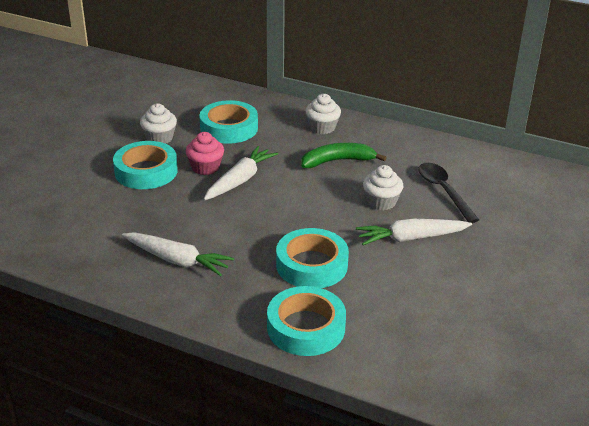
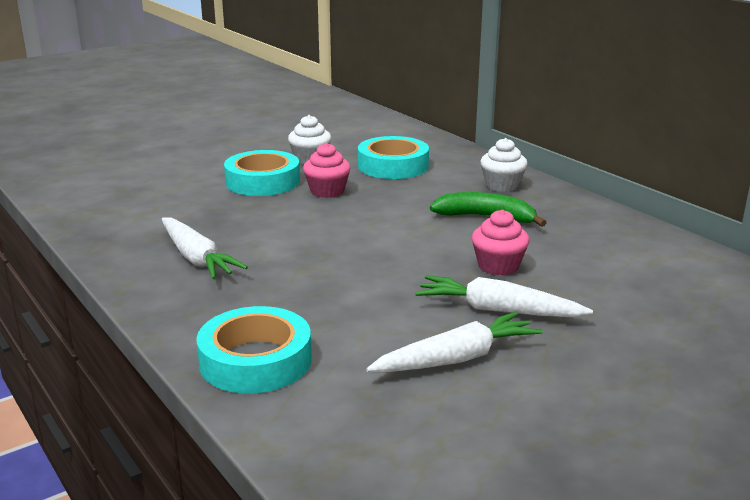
camera: 30 degrees right, 10 degrees down
(240, 180) = (350, 209): white carrot -> white carrot (456, 359)
(311, 265) = (338, 302): turquoise tape -> none
(381, 202) = (498, 266): white cupcake -> pink cupcake
(443, 191) = (597, 275): black spoon -> none

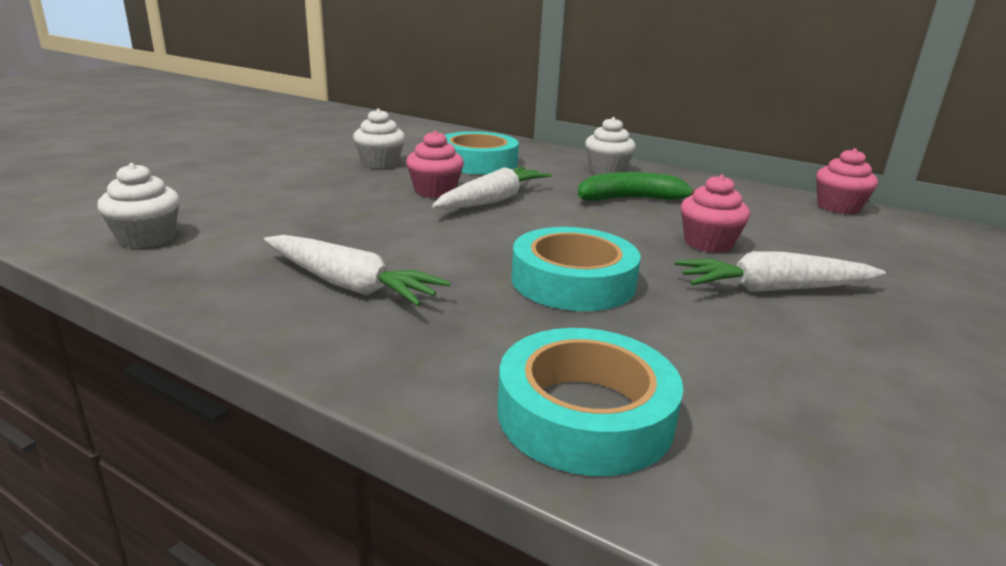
camera: 25 degrees left, 0 degrees up
(103, 207) = (147, 238): none -> white cupcake
(262, 181) = (346, 189): turquoise tape -> turquoise tape (573, 281)
(456, 359) = (814, 354): white carrot -> white carrot (492, 200)
(684, 249) = (838, 207): none -> pink cupcake

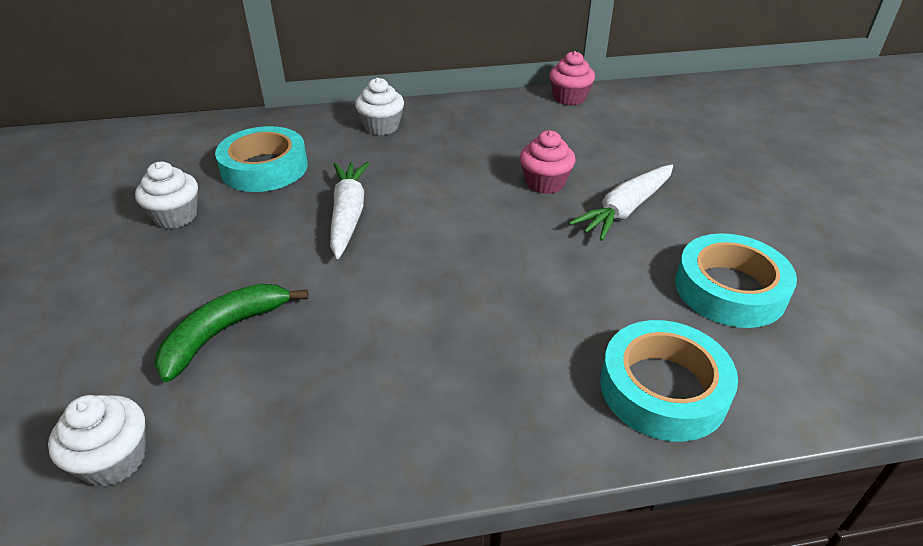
camera: 40 degrees left, 15 degrees up
(349, 285) = (384, 384): white carrot -> none
(435, 191) = (285, 229): pink cupcake -> none
(573, 281) = (518, 276): turquoise tape -> turquoise tape (730, 289)
(631, 199) = (442, 157): green banana -> green banana (224, 332)

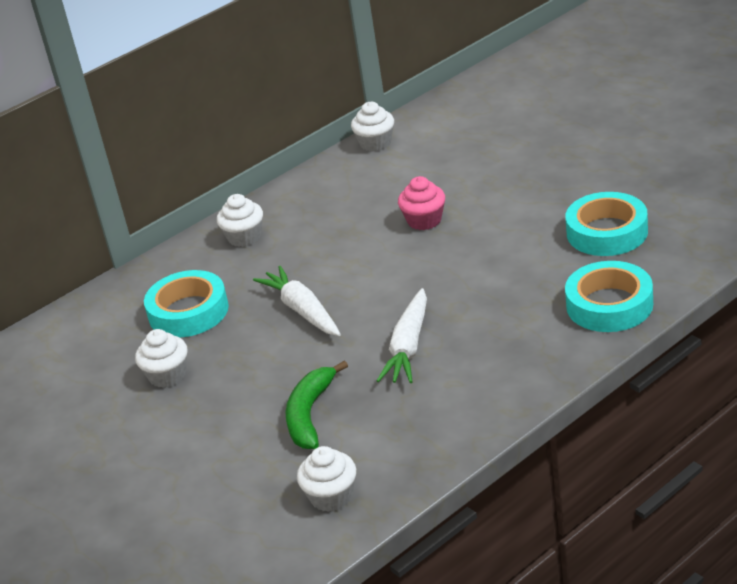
camera: 25 degrees left, 5 degrees down
(569, 98) = (375, 143): pink cupcake -> white cupcake
(625, 210) = (499, 213): white carrot -> white carrot (408, 347)

